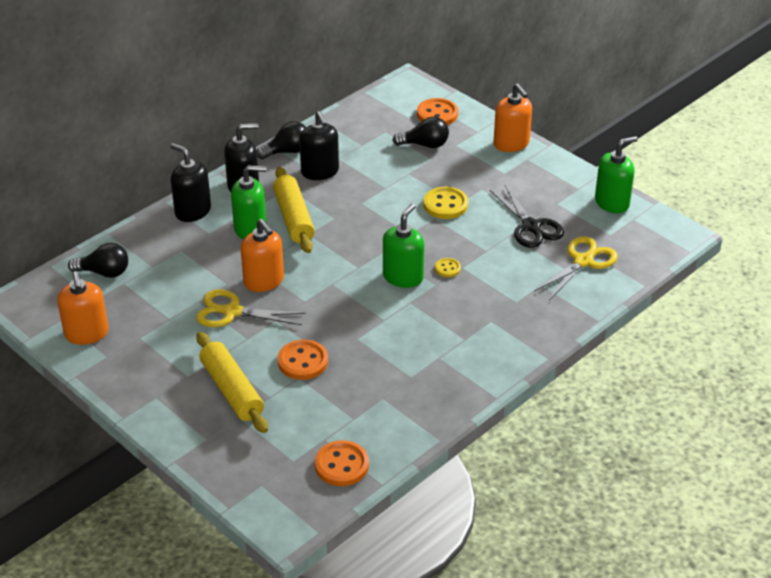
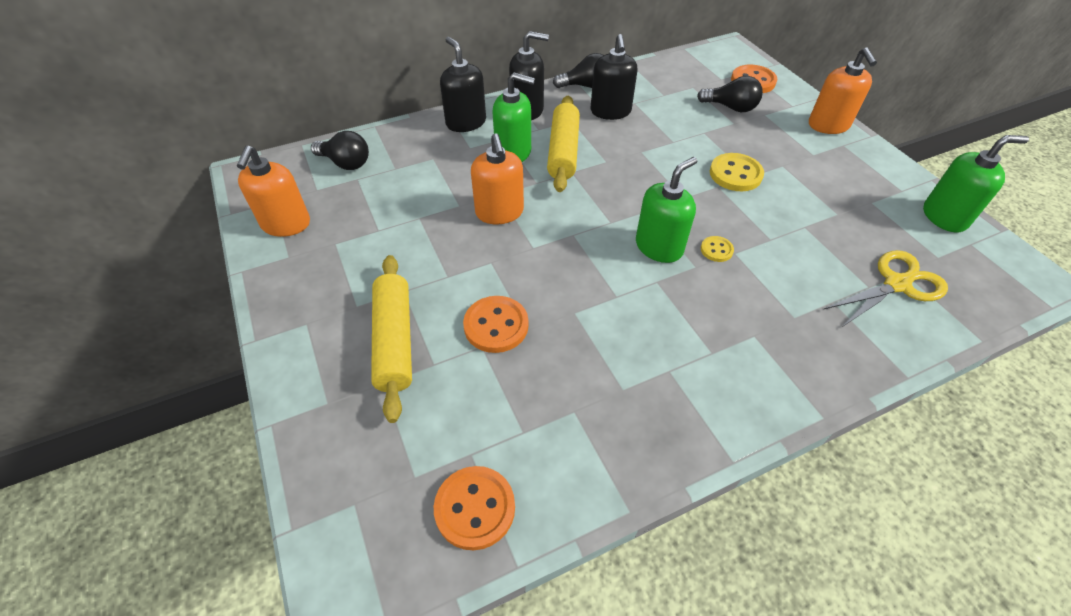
camera: 20 degrees right, 10 degrees up
(232, 312) = (447, 239): yellow scissors -> none
(531, 226) = (834, 222): black scissors -> none

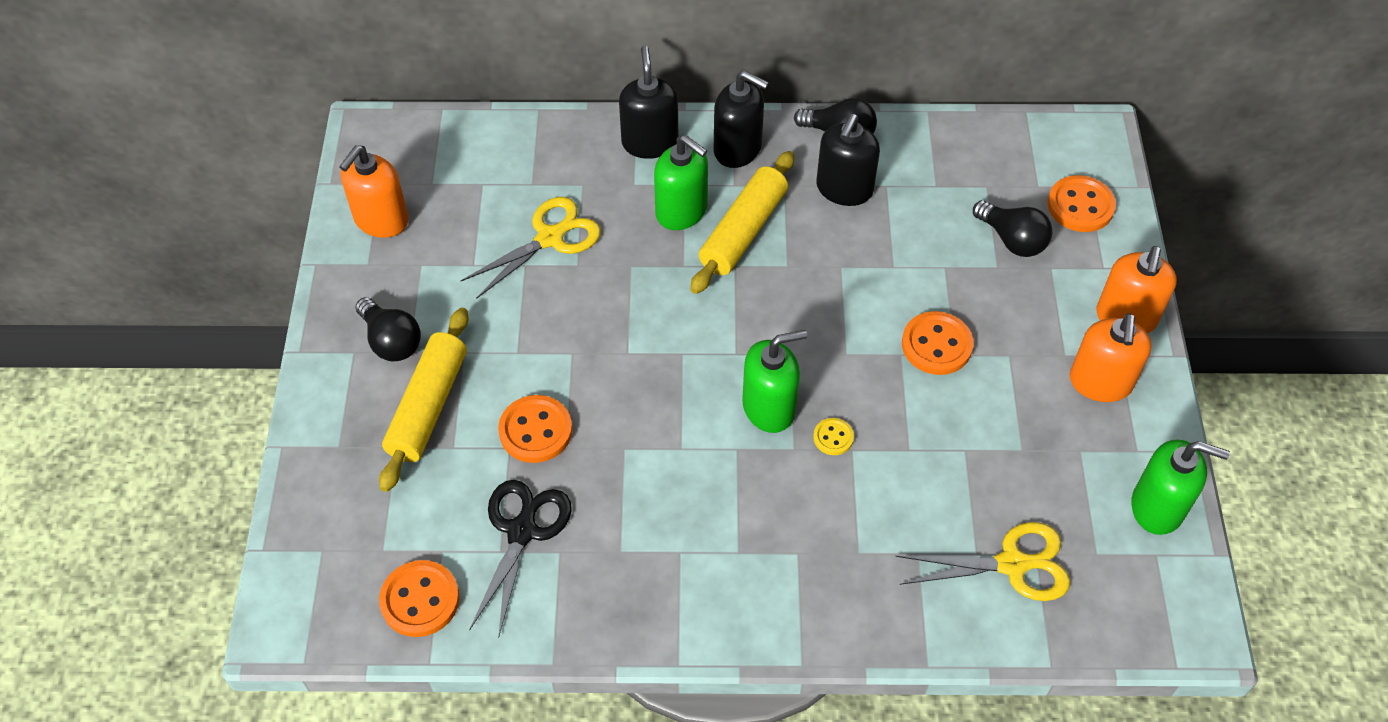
camera: 25 degrees right, 5 degrees up
(346, 163) = (480, 156): black light bulb -> black light bulb (391, 341)
(428, 195) = (550, 238): none -> yellow scissors
(499, 212) = (617, 291): orange soap dispenser -> orange soap dispenser (1100, 382)
(532, 408) = (522, 531): none -> black scissors
(735, 174) = (936, 345): yellow button -> orange button

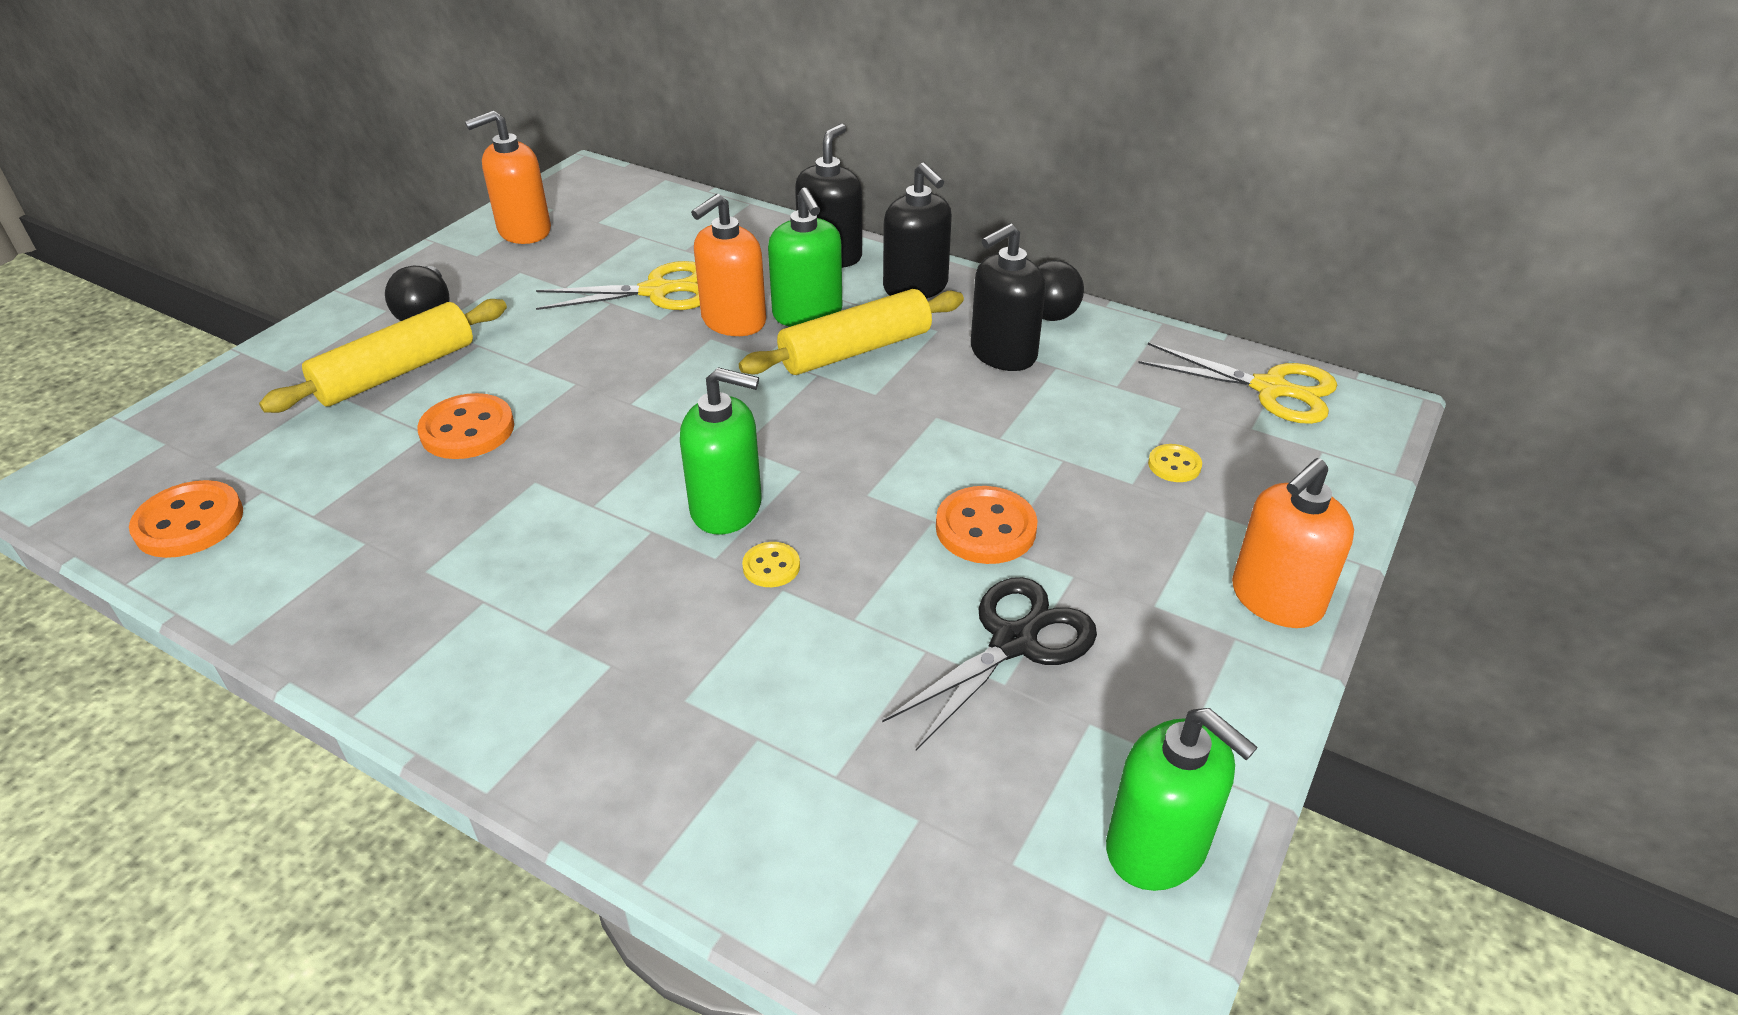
camera: 30 degrees right, 15 degrees down
(522, 531) = (352, 508): black scissors -> black scissors (1014, 642)
(1012, 240) = (1174, 465): black light bulb -> yellow button
(1012, 564) = (873, 814): yellow scissors -> yellow scissors (1270, 389)
(1080, 206) = (1295, 464): orange button -> none
(1100, 382) = (1181, 656): orange soap dispenser -> orange soap dispenser (733, 321)

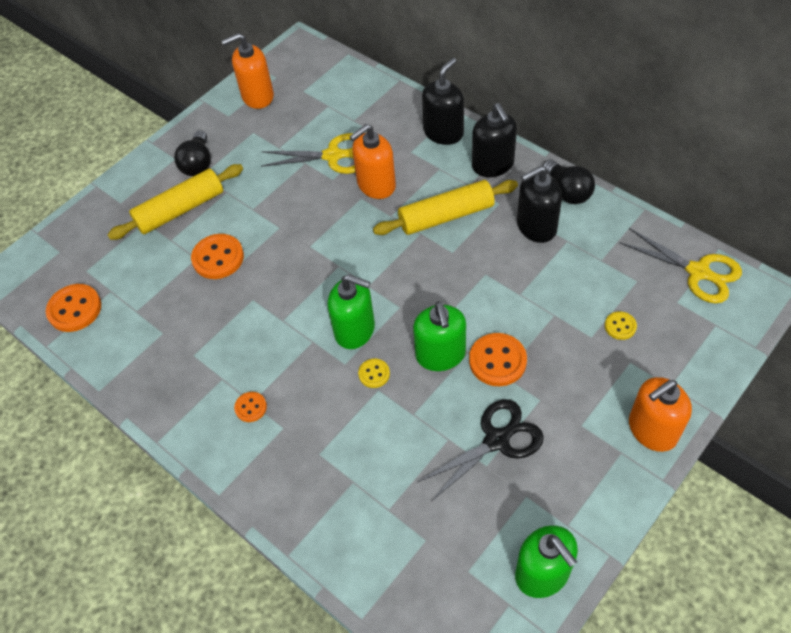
camera: 15 degrees right, 15 degrees up
(543, 639) = (251, 407): none -> orange button
(807, 314) = (422, 183): green soap dispenser -> green soap dispenser (440, 355)

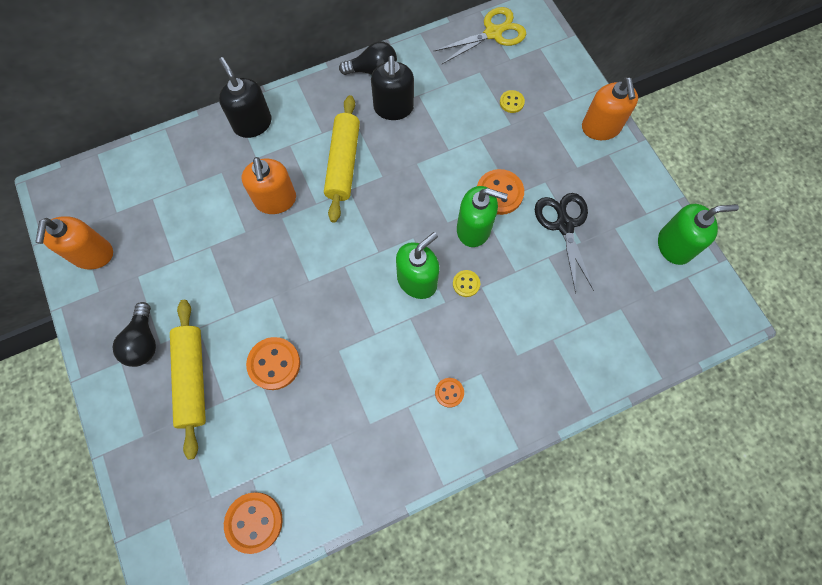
camera: 70 degrees left, 15 degrees up
(198, 164) = (143, 342): black light bulb -> black light bulb turned 60 degrees clockwise
(333, 156) = (218, 220): yellow scissors -> none
(493, 165) = (312, 106): black soap dispenser -> none

